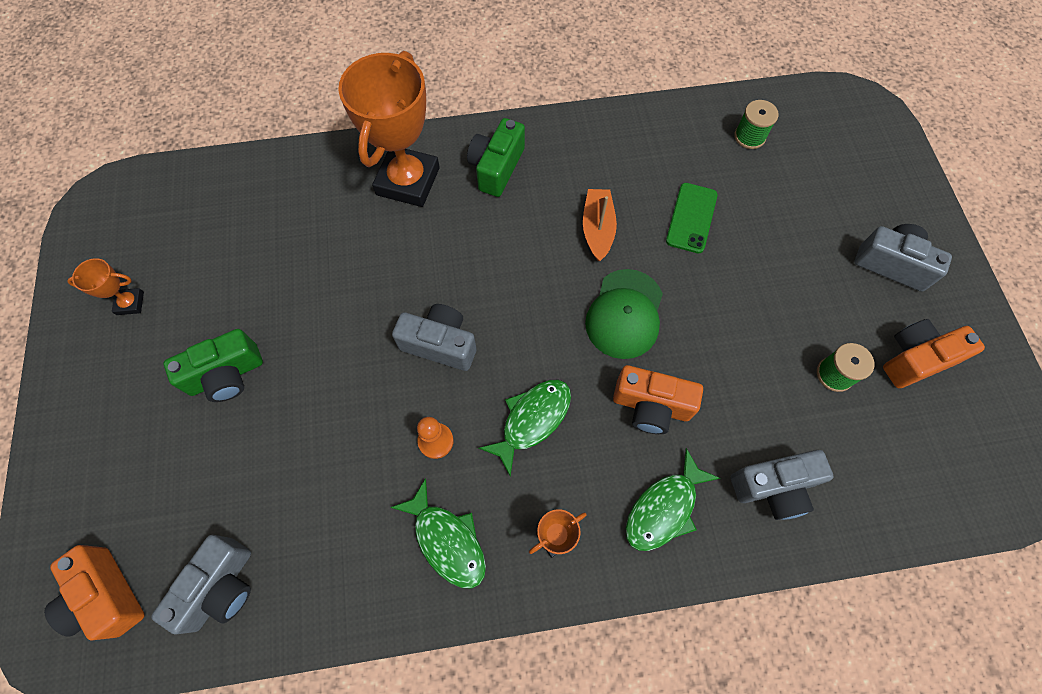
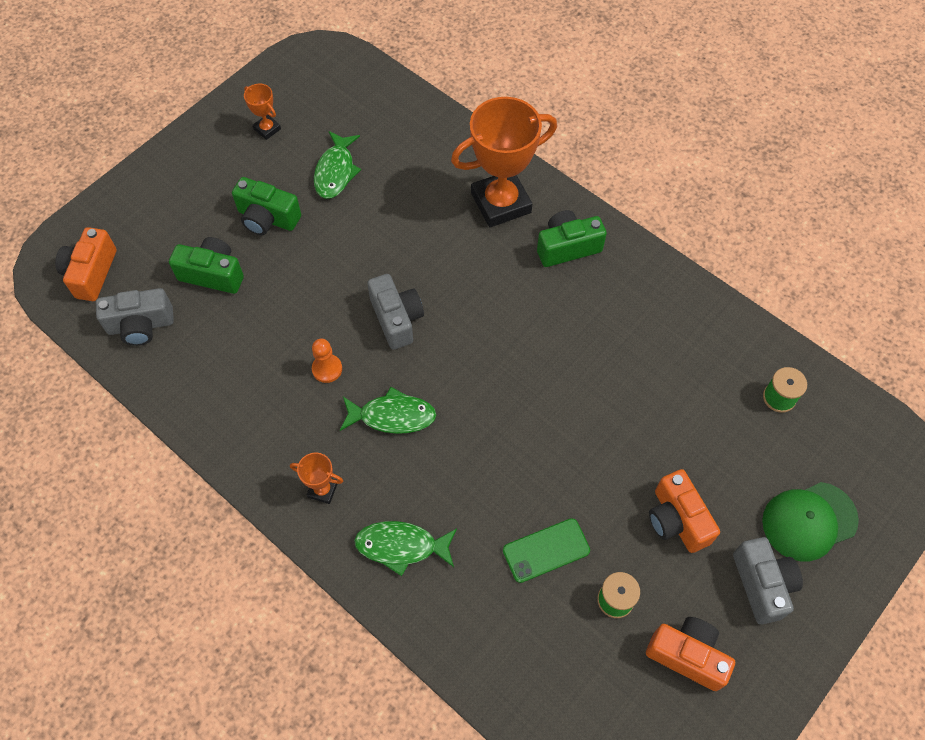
camera: 50 degrees right, 5 degrees down
(235, 471) = (213, 274): none -> green camera
(447, 540) = (268, 426): green fish -> green fish (335, 171)
(597, 229) = (582, 349): orange boat -> none
(624, 314) = (528, 417): green cap -> green cap (809, 521)
(651, 406) = (471, 485): orange camera -> orange camera (677, 520)
(691, 218) = (656, 406): green phone -> green phone (546, 550)
(773, 487) = (481, 612): grey camera -> none

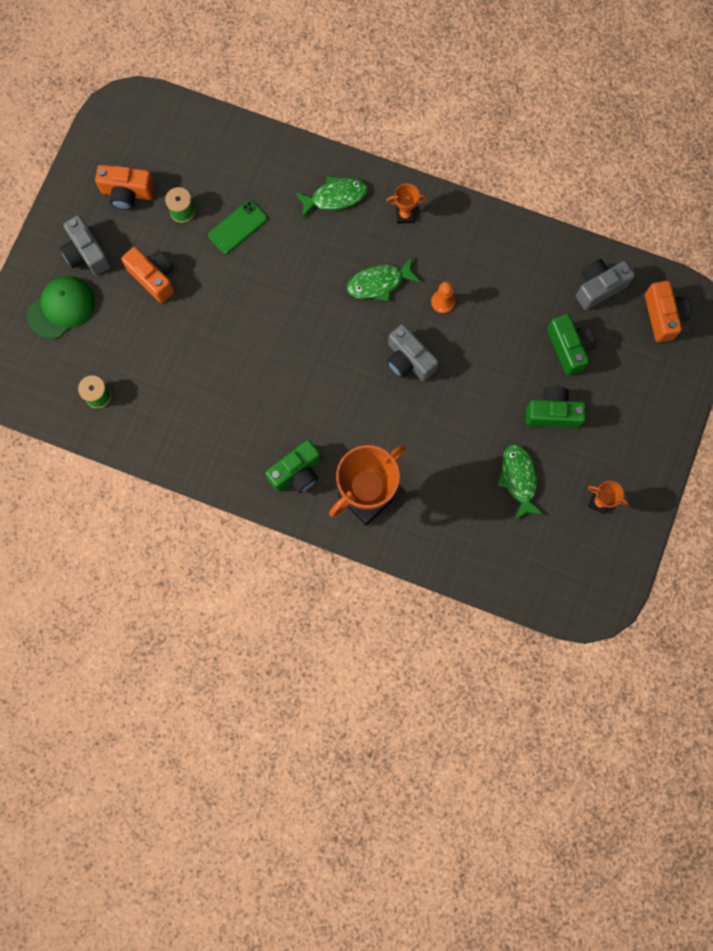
camera: 160 degrees right, 15 degrees up
(213, 274) = (569, 348): green camera -> green camera turned 105 degrees counterclockwise

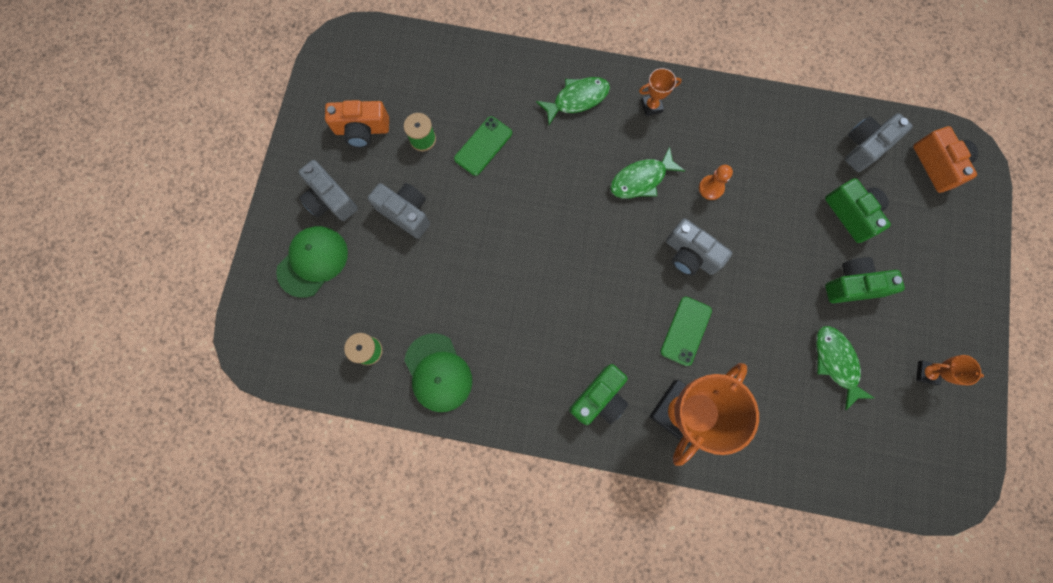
camera: 10 degrees left, 0 degrees up
(154, 277) = (405, 213): orange camera -> grey camera
(157, 426) = (438, 373): none -> green cap
(388, 427) = (685, 331): none -> green phone

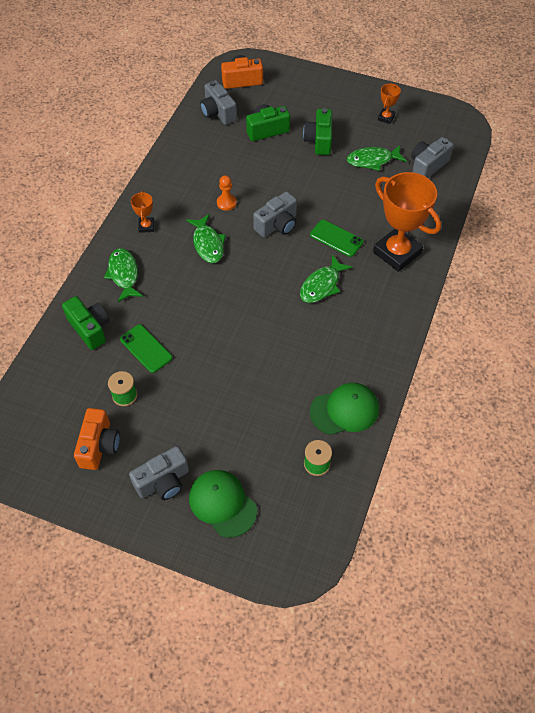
camera: 80 degrees left, 20 degrees down
(405, 213) = (193, 418): grey camera -> grey camera (427, 166)
(599, 398) = (380, 300): green camera -> green camera (90, 328)
(608, 323) = (322, 285): none -> green fish

